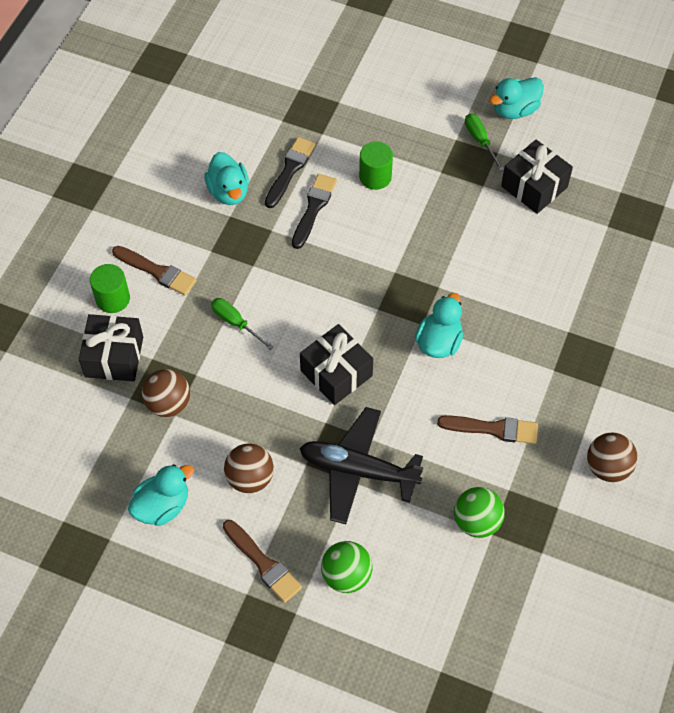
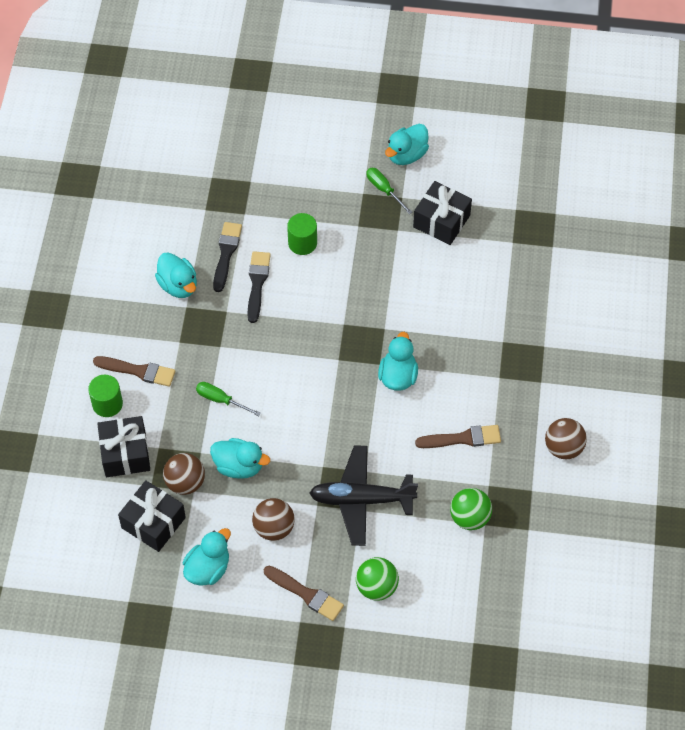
camera: 15 degrees left, 0 degrees up
(233, 400) = (239, 466): none -> turquoise duck
(336, 373) = (319, 423): black gift -> black gift (153, 522)

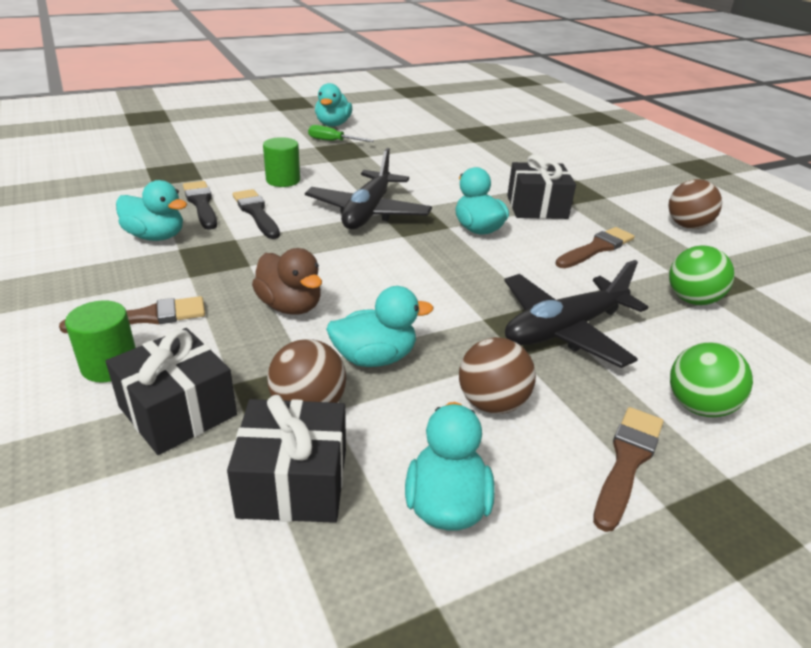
camera: 35 degrees left, 25 degrees down
(221, 400) = (290, 306): green screwdriver -> brown duck
(305, 594) = (627, 462): brown brush -> brown brush turned 60 degrees counterclockwise
(336, 318) = (368, 212): none -> black plane
(441, 221) = (402, 144): black gift -> black gift (537, 207)

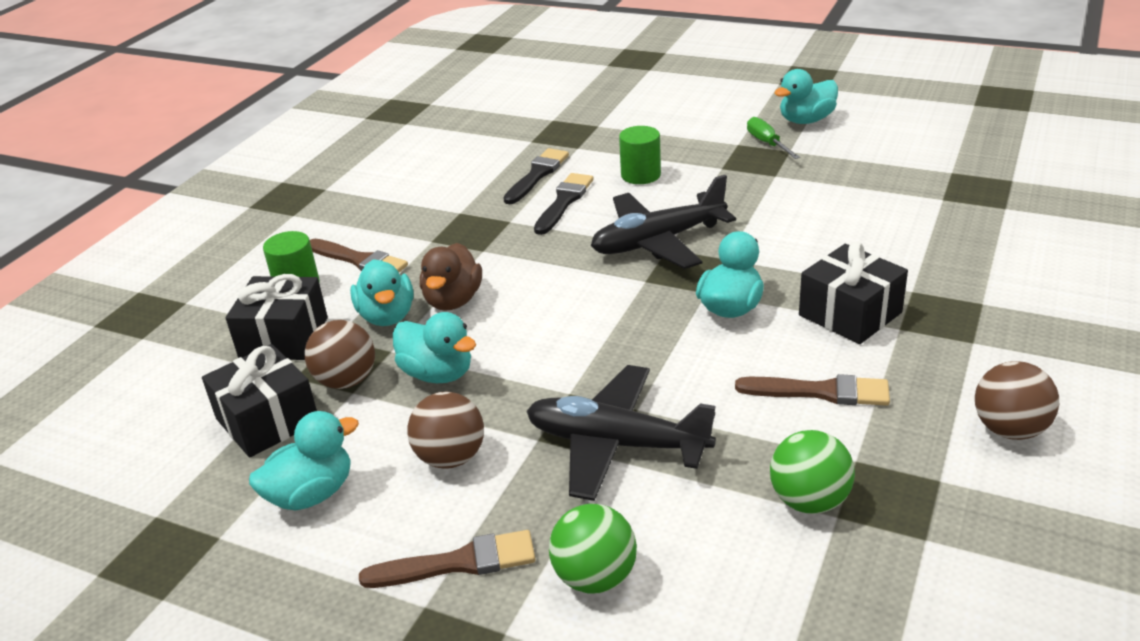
camera: 55 degrees right, 0 degrees up
(156, 236) = (461, 194): turquoise duck -> turquoise duck (387, 316)

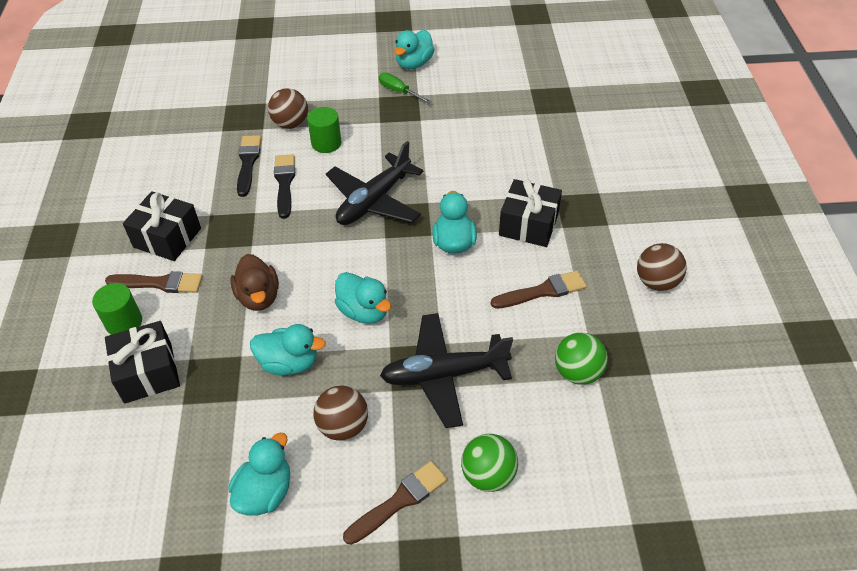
camera: 30 degrees left, 15 degrees up
(267, 420) = (188, 447): black gift -> black gift (167, 237)
(346, 381) = (225, 392): brown ball -> brown ball (291, 124)
(387, 316) = (217, 327): turquoise duck -> turquoise duck (364, 311)

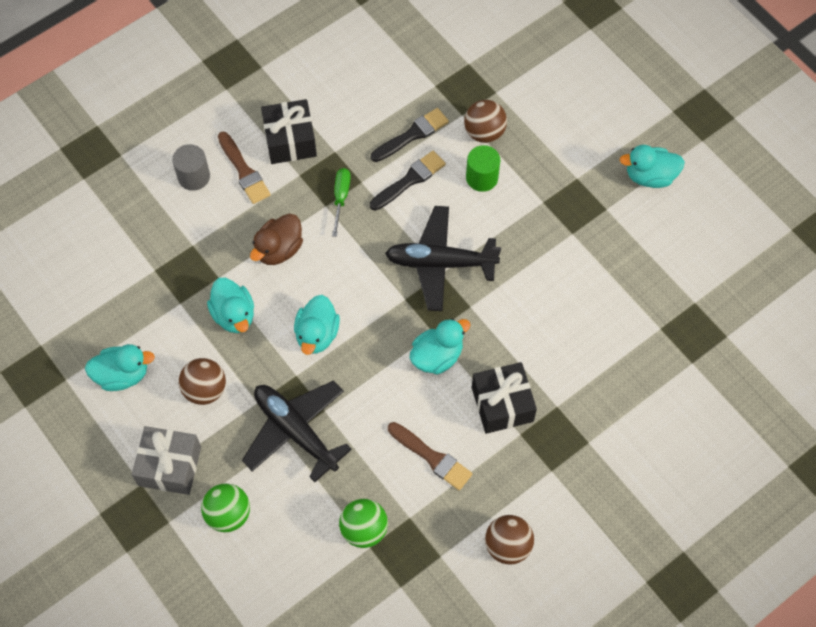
camera: 55 degrees right, 15 degrees up
(124, 322) = (194, 177): green cylinder -> grey cylinder
(148, 372) = (164, 227): black gift -> none
(399, 91) = (598, 190): green screwdriver -> green screwdriver (341, 198)
(399, 501) = (170, 466): brown brush -> grey gift

